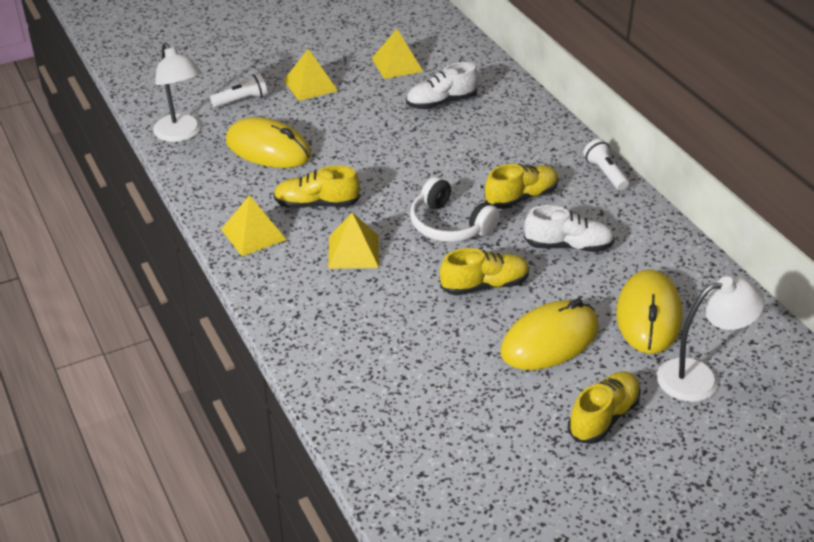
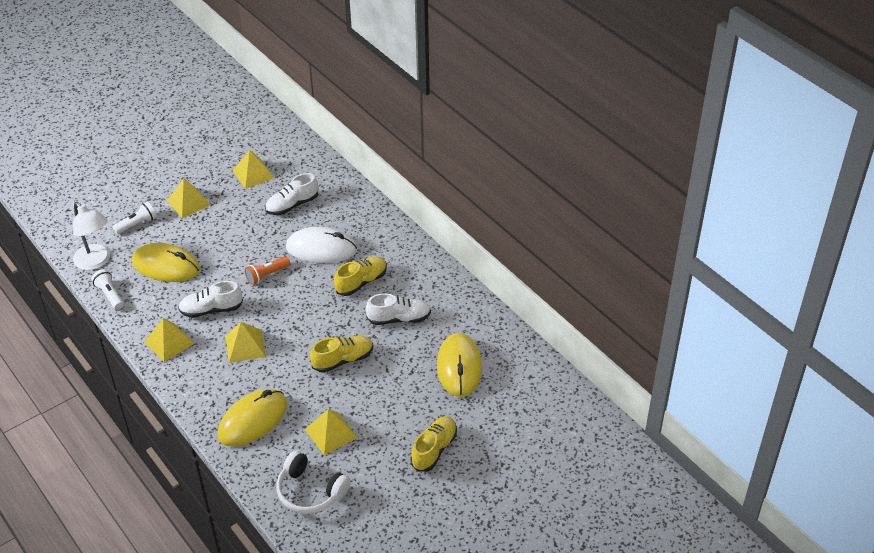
camera: 10 degrees left, 5 degrees up
(316, 204) = (211, 309): yellow shoe -> white shoe
(396, 174) = (267, 275): none -> orange flashlight
(449, 225) = (312, 314): white headphones -> white headphones (310, 492)
(455, 374) = (330, 433): none -> yellow pyramid
(472, 153) = (321, 249): none -> white mouse
(549, 340) = (393, 397): yellow mouse -> yellow mouse (252, 420)
(605, 173) = (420, 252): white flashlight -> white flashlight (110, 295)
(699, 377) = (496, 409): white lamp -> none

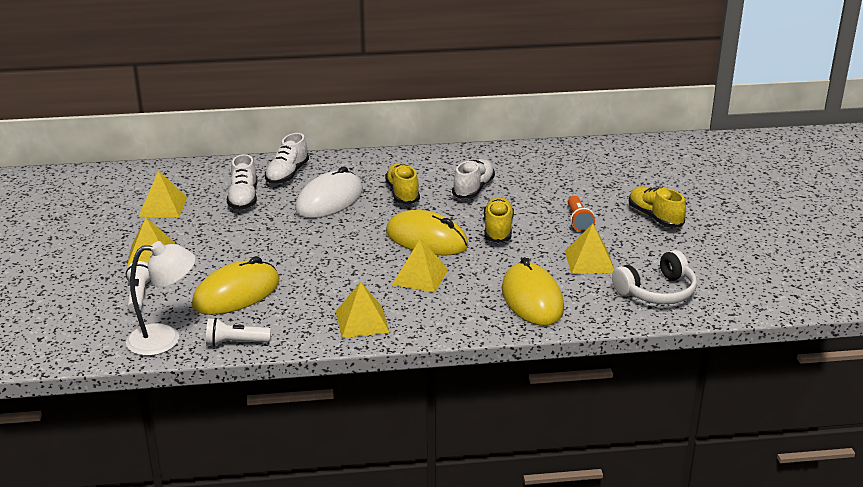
camera: 60 degrees left, 15 degrees down
(211, 309) = (342, 283): white shoe -> white shoe (287, 174)
(267, 275) = (330, 238): orange flashlight -> orange flashlight (578, 221)
(459, 367) = (565, 179): yellow mouse -> yellow mouse (426, 239)

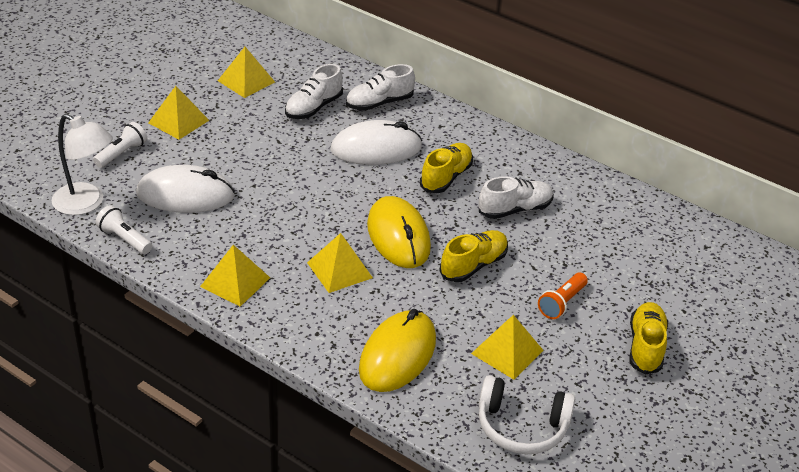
camera: 40 degrees right, 10 degrees up
(236, 293) = (185, 195): yellow mouse -> white mouse

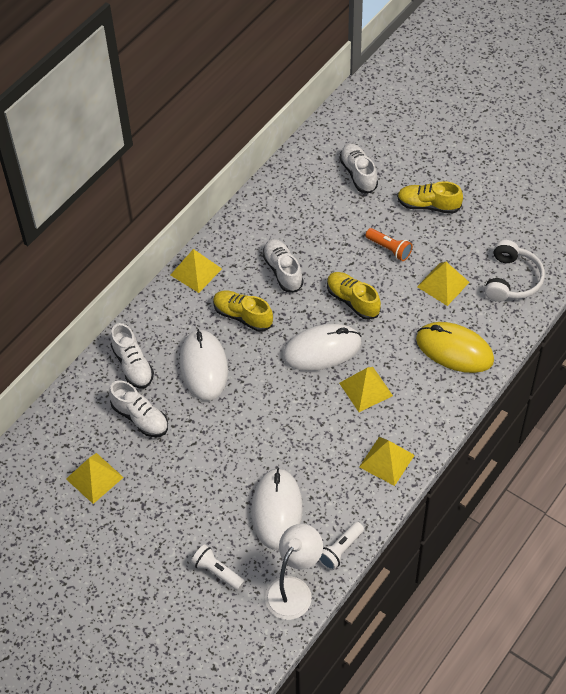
camera: 85 degrees left, 15 degrees up
(179, 121) = (164, 530): yellow pyramid -> yellow pyramid (196, 271)
(398, 236) = (322, 350): yellow mouse -> white mouse
(687, 281) = (358, 174): none -> white shoe

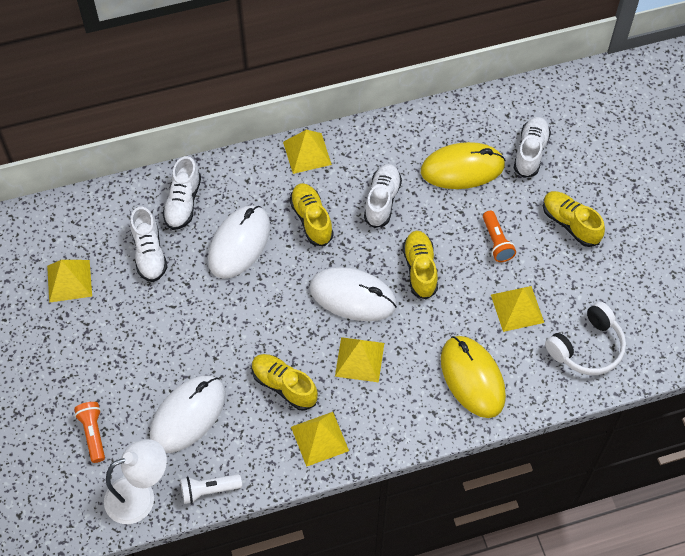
camera: 35 degrees right, 5 degrees up
(217, 572) = (93, 433): white flashlight -> orange flashlight
(320, 214) = (462, 168): none -> yellow mouse
(328, 442) = (284, 385): none -> yellow shoe

